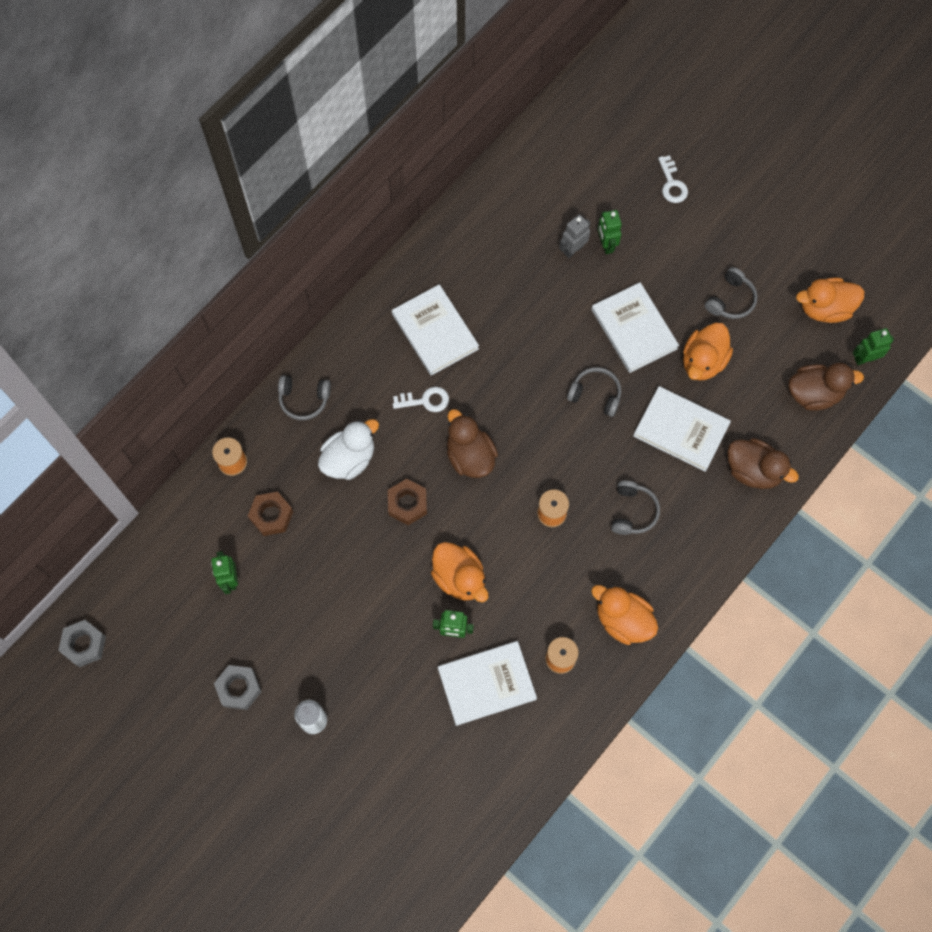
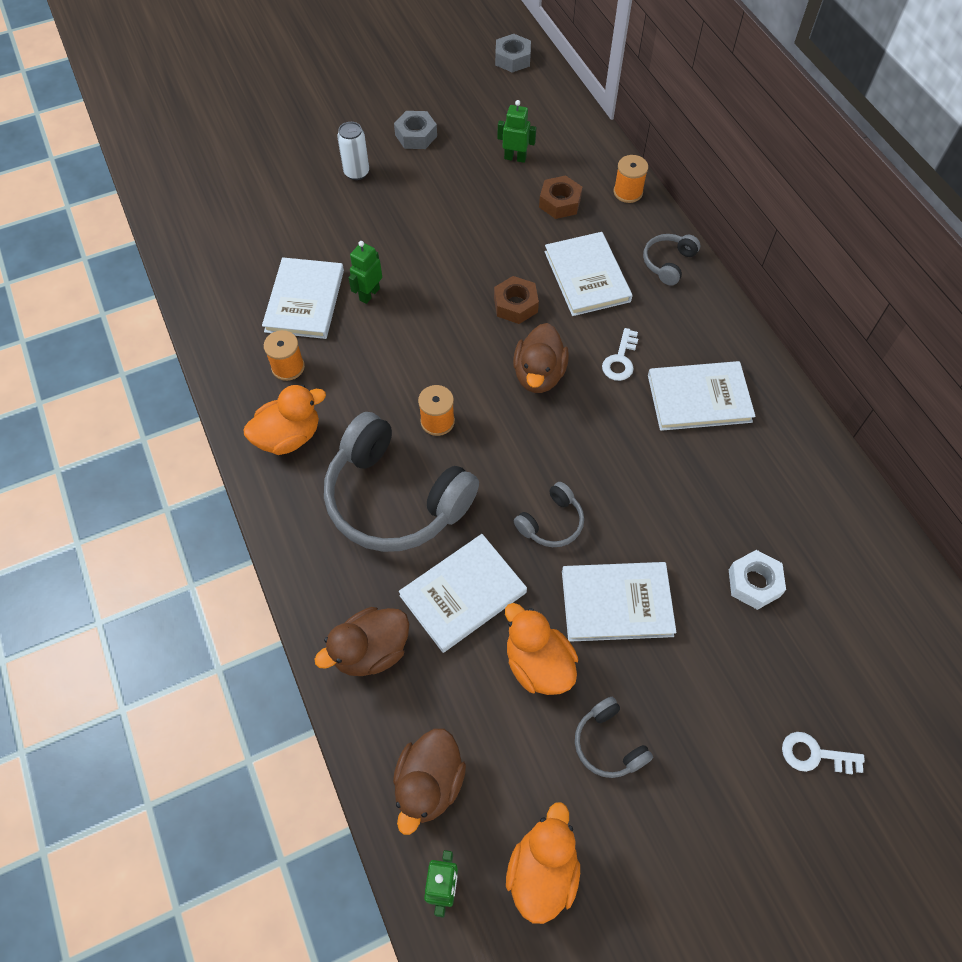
camera: 115 degrees right, 10 degrees down
(349, 459) = (587, 276): white duck -> white book
(459, 578) = (417, 318): orange duck -> none
(470, 456) = (539, 375): brown duck -> brown duck turned 105 degrees clockwise
(573, 249) = (754, 583): grey robot -> white nut
(606, 244) = (747, 625): green robot -> none
(632, 511) = (395, 498): grey headphones -> grey headphones, size x2.19

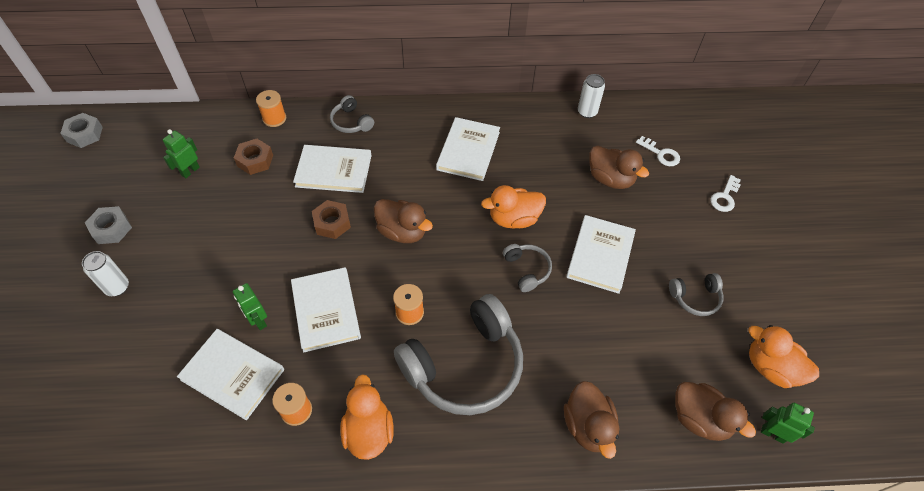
camera: 70 degrees left, 5 degrees down
(463, 594) = (562, 346): white book -> white book (326, 310)
(538, 664) = (630, 317): orange duck -> orange duck (514, 219)
(620, 360) = (416, 180): white key -> white key (661, 154)
(754, 583) = (610, 179): white nut -> brown duck
(862, 519) = (587, 112): none -> white can

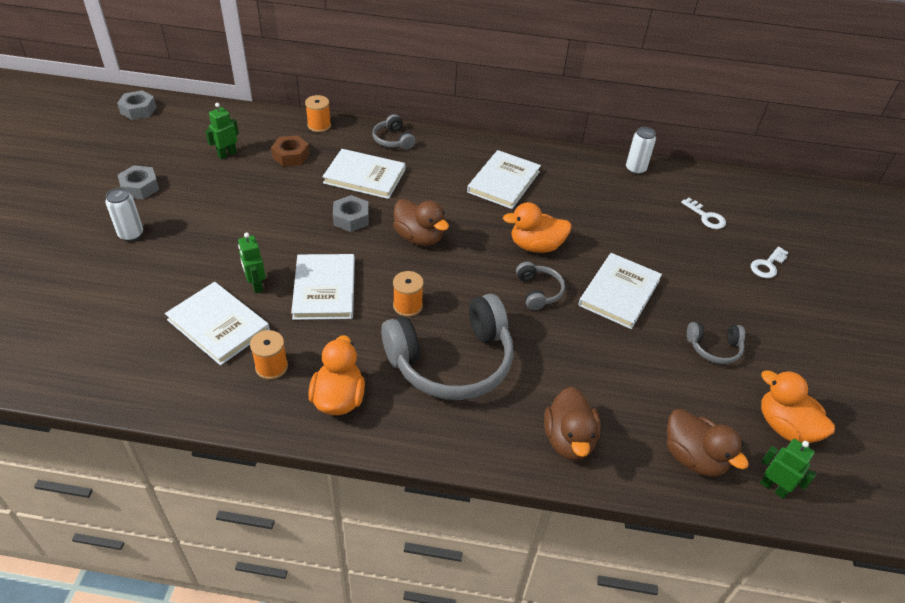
camera: 10 degrees right, 10 degrees down
(332, 223) = (351, 218): brown nut -> grey nut
(610, 179) = (646, 229): brown duck -> none

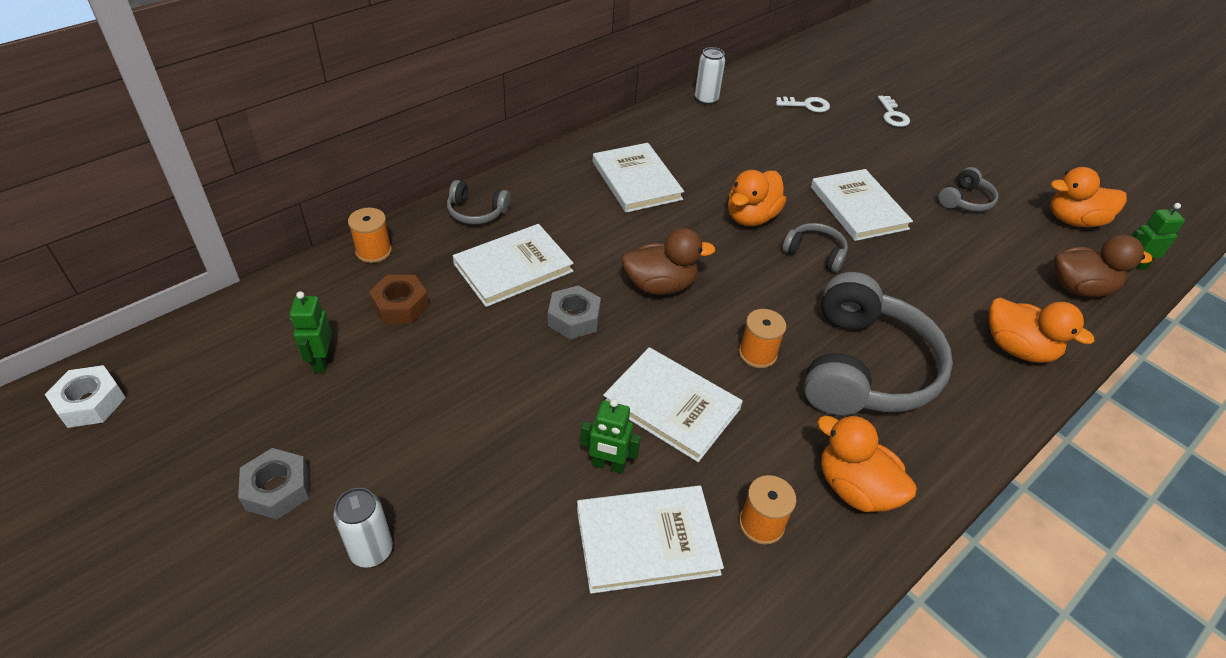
camera: 50 degrees left, 0 degrees up
(138, 110) = (90, 403): grey nut -> white nut
(568, 439) = (1017, 348): brown duck -> orange duck

